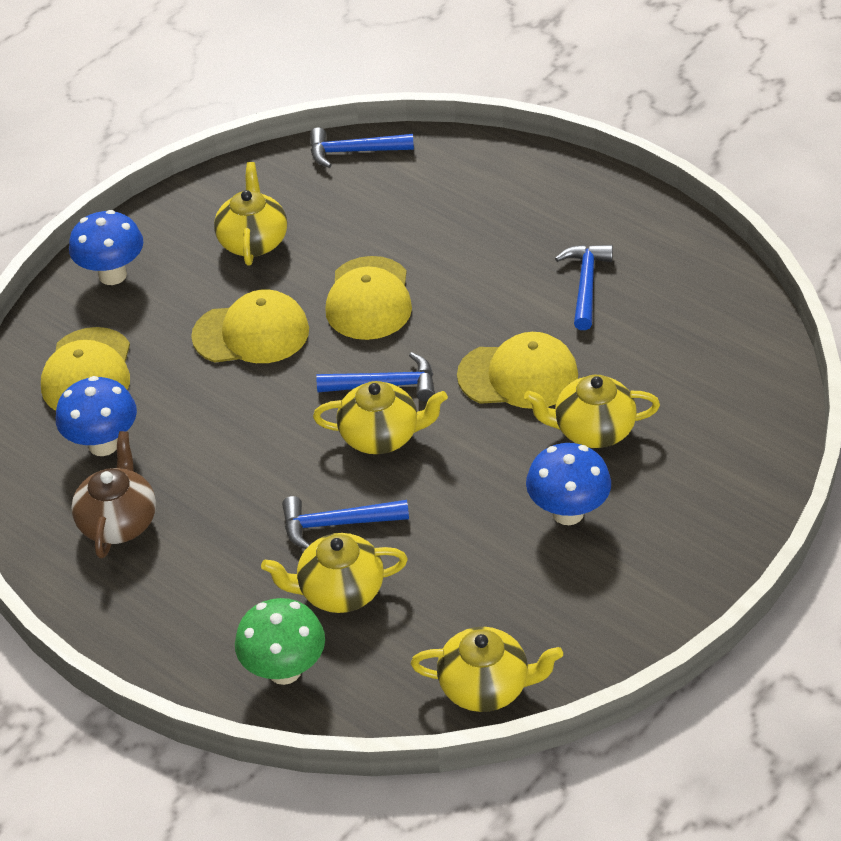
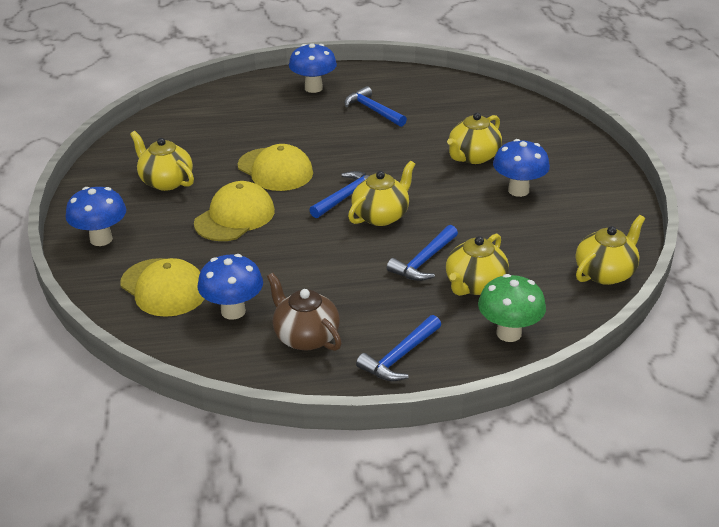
camera: 50 degrees left, 10 degrees down
(354, 152) = (159, 120): blue hammer -> blue hammer (400, 357)
(518, 376) = (404, 157): yellow cap -> none
(569, 207) = (313, 88): none -> blue mushroom

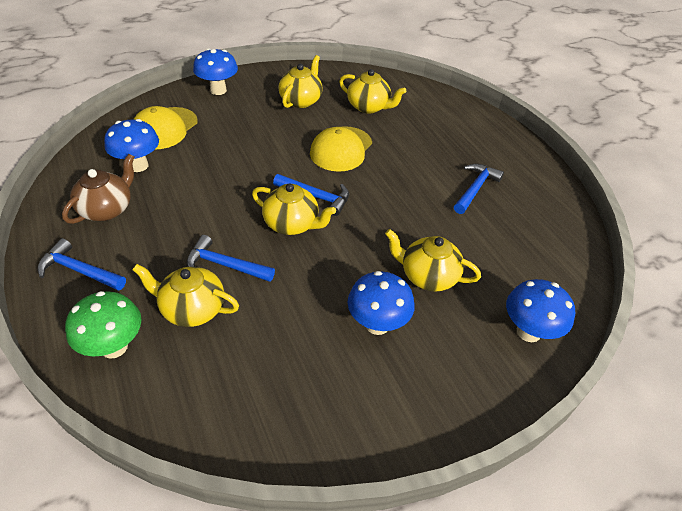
camera: 70 degrees right, 10 degrees up
(235, 217) = (264, 142): yellow cap -> none
(313, 88) = (489, 145): blue mushroom -> blue mushroom (528, 332)
(605, 273) = (233, 430): yellow teapot -> yellow teapot (369, 107)

